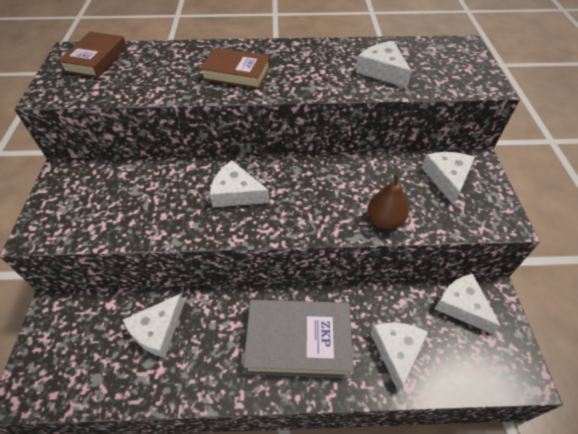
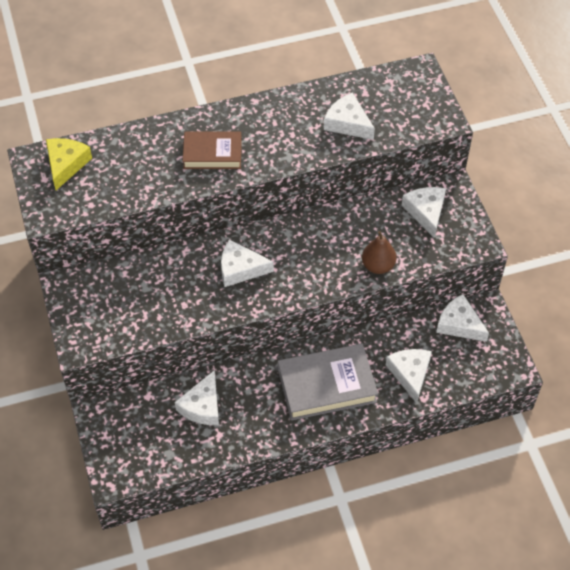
camera: 15 degrees left, 5 degrees up
(96, 59) = (66, 164): brown book -> yellow cheese

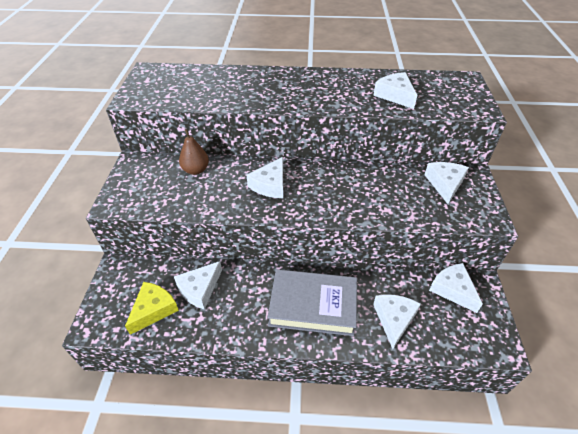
camera: 20 degrees right, 10 degrees down
(66, 164) = (167, 76): yellow cheese -> yellow cheese (154, 309)
(212, 153) = (277, 91): brown book -> none
(240, 269) = (270, 185): white cheese -> white cheese turned 90 degrees counterclockwise
(378, 266) = (389, 212): brown pear -> brown pear (196, 170)

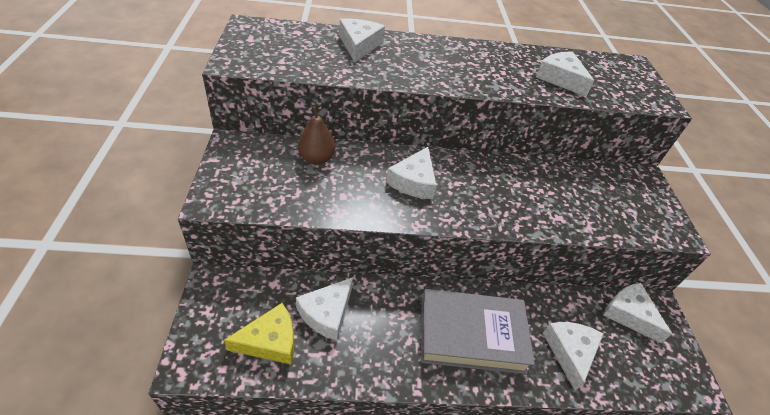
camera: 10 degrees left, 0 degrees up
(154, 309) = (270, 341): yellow cheese -> yellow cheese turned 45 degrees clockwise
(445, 184) = (617, 188): white cheese -> white cheese (359, 45)

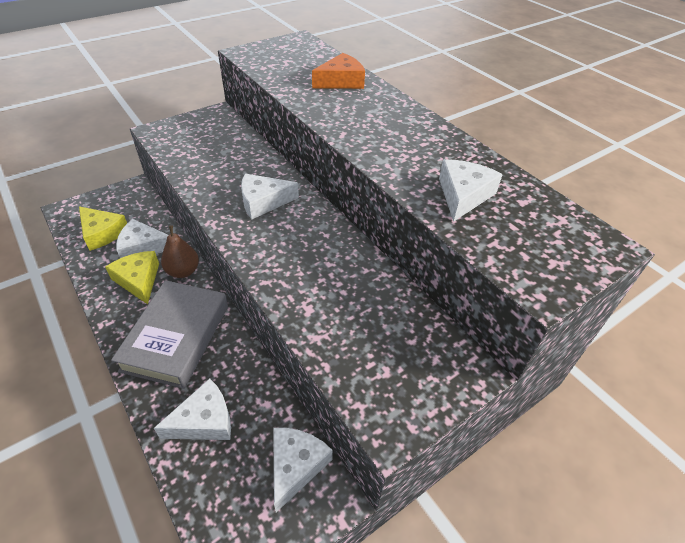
camera: 60 degrees right, 0 degrees up
(316, 158) = (239, 149): brown pear -> brown pear (183, 271)
(359, 45) = (341, 81): white cheese -> orange cheese
(375, 335) = (138, 280): none -> yellow cheese
(471, 335) = (177, 337): grey book -> grey book turned 45 degrees clockwise

